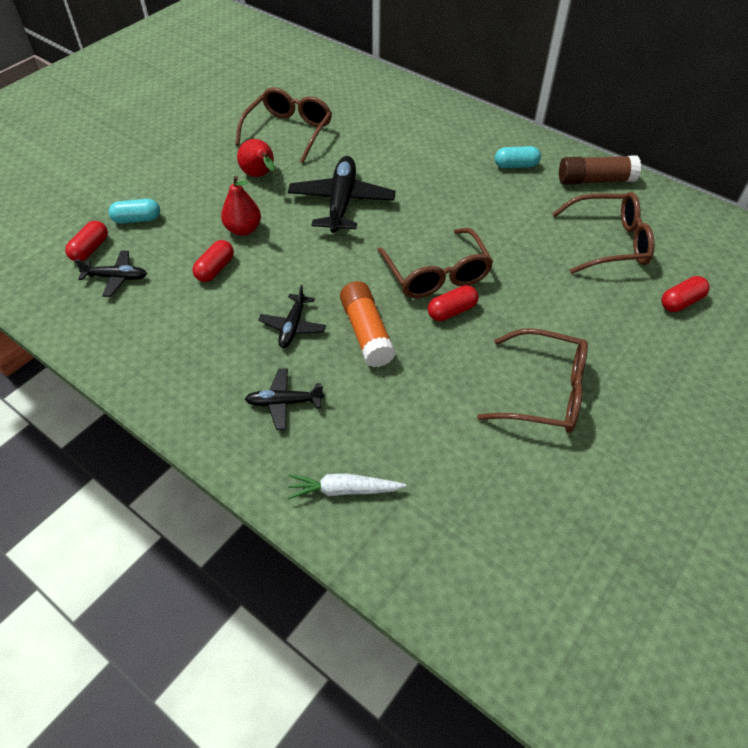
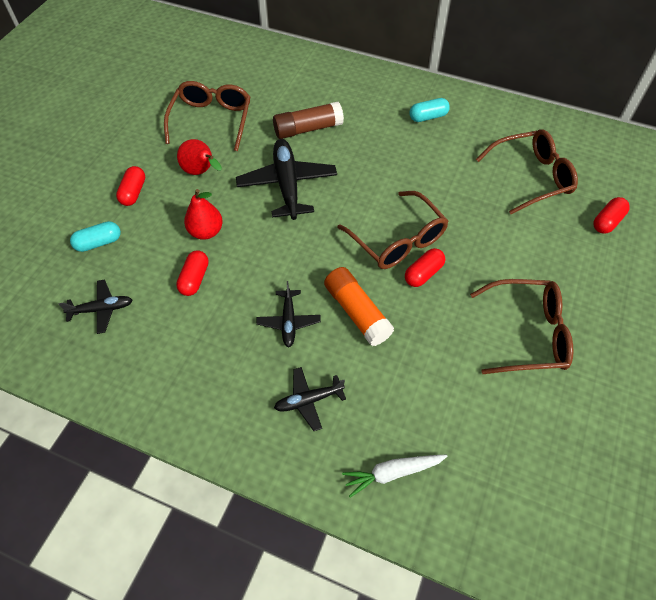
camera: 15 degrees left, 5 degrees up
(90, 249) = (64, 285): red capsule -> red capsule (133, 192)
(595, 180) = (499, 119): brown glue stick -> brown glue stick (308, 129)

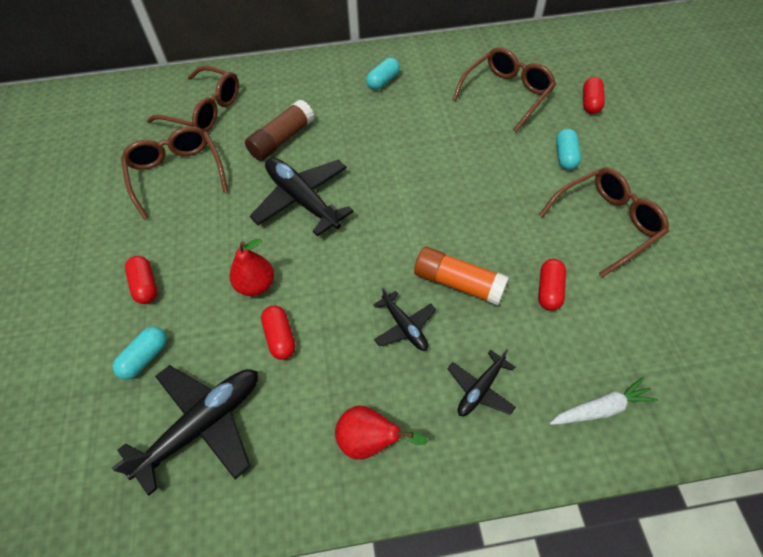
camera: 30 degrees left, 0 degrees up
(102, 309) = (203, 425): black plane -> black plane, size x1.83
(201, 172) = (205, 229): red pear -> red pear (370, 441)
(392, 473) = (601, 408): white carrot -> white carrot turned 150 degrees counterclockwise
(397, 240) = (442, 200): brown glasses -> brown glasses (204, 110)
(423, 273) = (487, 218): red capsule -> red capsule (549, 290)
(539, 257) = (565, 156): none -> turquoise capsule

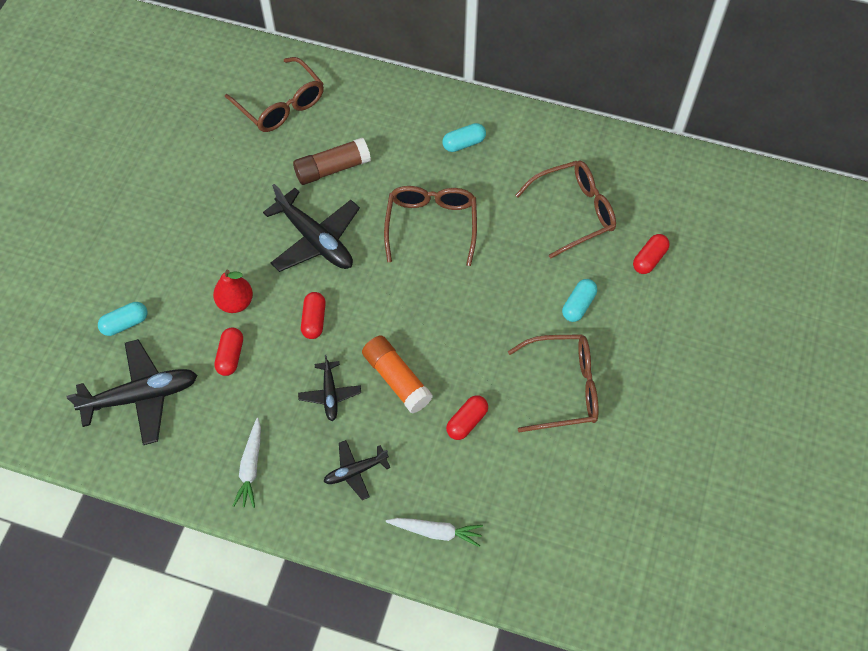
camera: 25 degrees right, 5 degrees up
(145, 285) = (152, 262): red capsule -> red capsule (314, 320)
(177, 174) = (224, 165): brown glasses -> brown glasses (431, 225)
(302, 200) = (315, 240): black plane -> black plane turned 150 degrees clockwise
(370, 441) = (251, 467): red pear -> white carrot

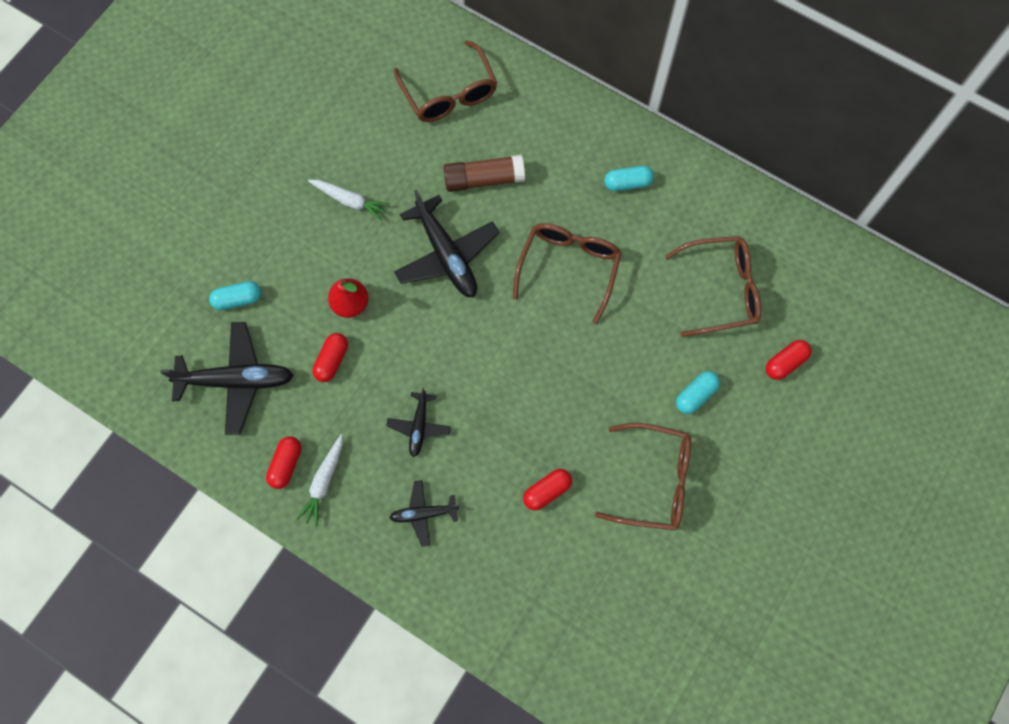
camera: 15 degrees right, 10 degrees up
(314, 320) = (423, 343): red capsule -> red capsule (286, 464)
(396, 379) = (489, 427): orange glue stick -> none
(436, 531) = (486, 597): white carrot -> white carrot (350, 201)

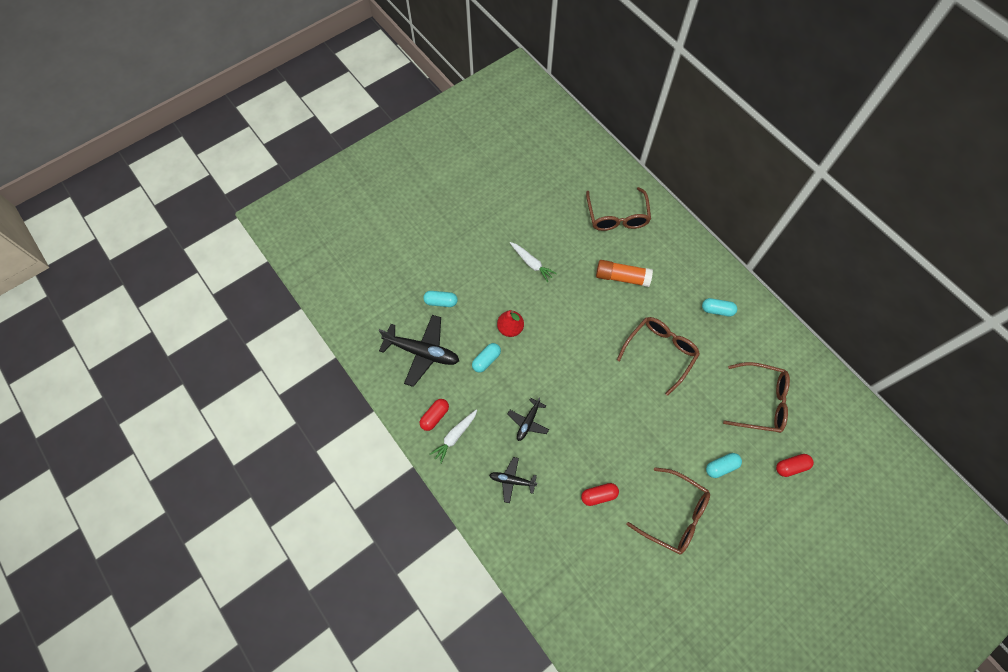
camera: 20 degrees right, 5 degrees down
(332, 360) = (486, 360): red capsule -> turquoise capsule
(446, 255) = (582, 318): black plane -> none
(483, 179) = (622, 277): brown glue stick -> orange glue stick

